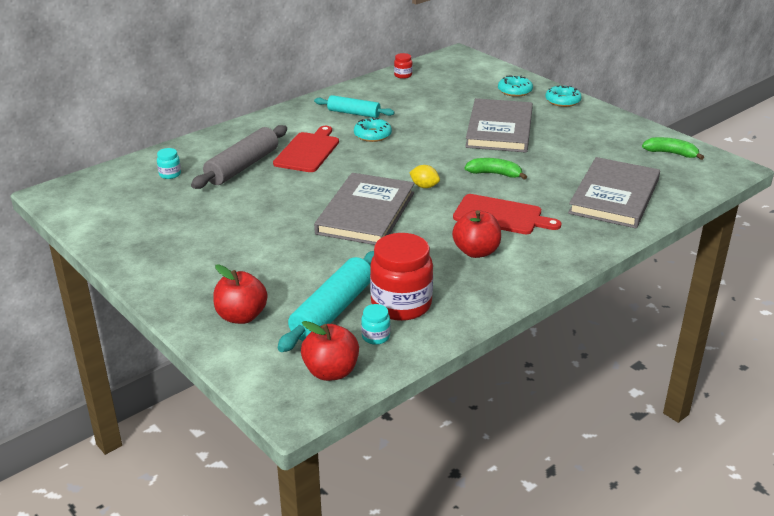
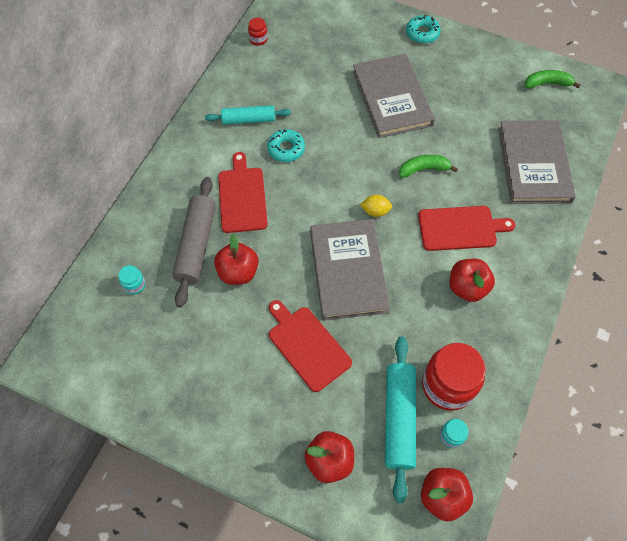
camera: 25 degrees left, 30 degrees up
(264, 189) = (238, 272): none -> red apple
(286, 245) = (307, 345): none -> red cutting board
(515, 91) = (373, 31): turquoise donut -> none

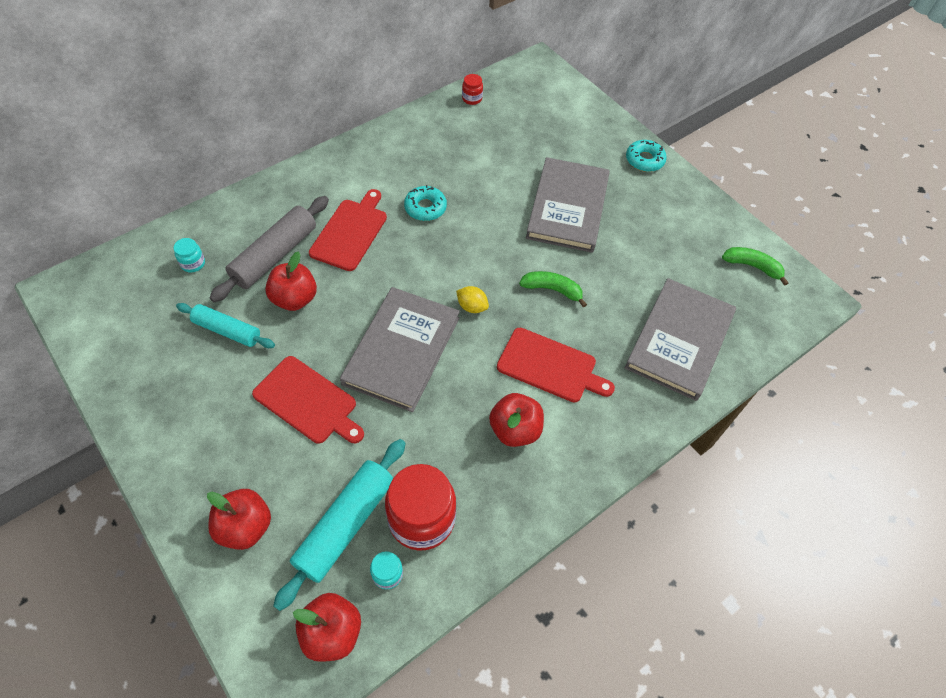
camera: 25 degrees right, 5 degrees down
(248, 119) = (409, 166): turquoise rolling pin -> turquoise rolling pin (227, 330)
(307, 345) = (308, 401): red cutting board -> red cutting board turned 135 degrees clockwise

